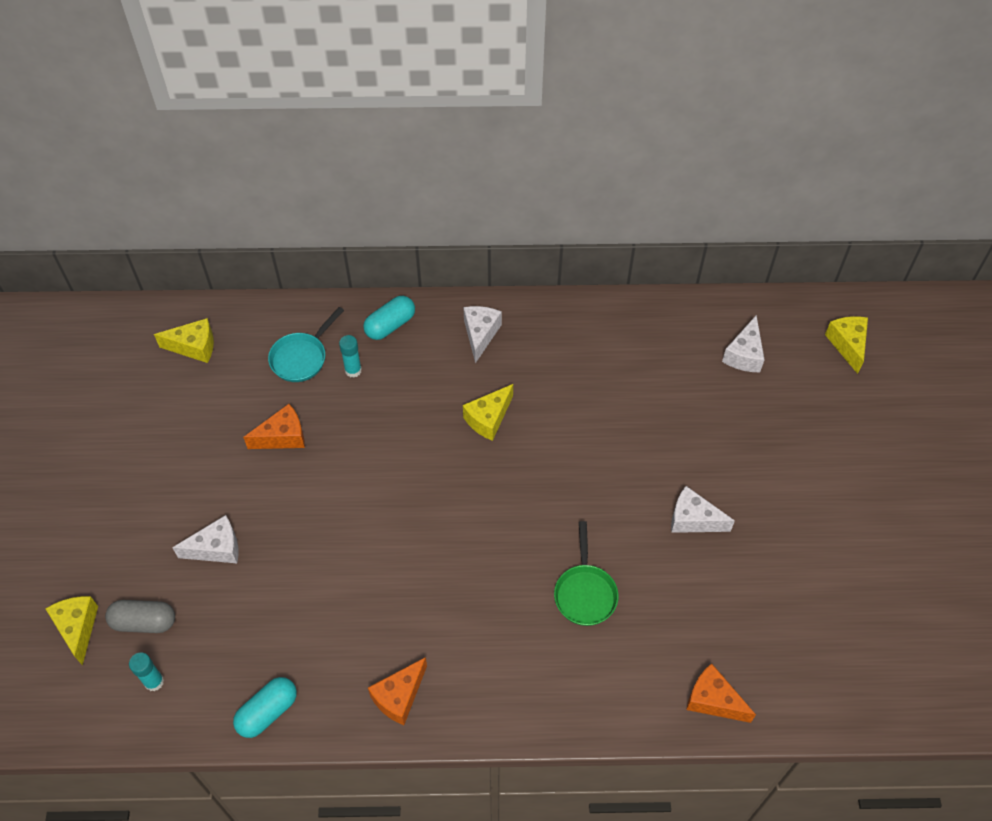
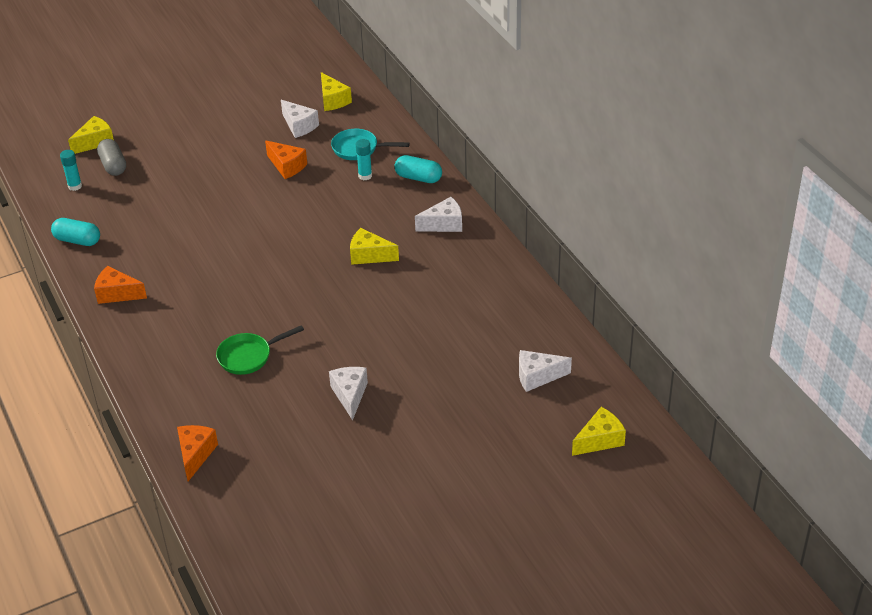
camera: 65 degrees right, 15 degrees down
(217, 548) = (182, 173): white cheese -> white cheese (299, 126)

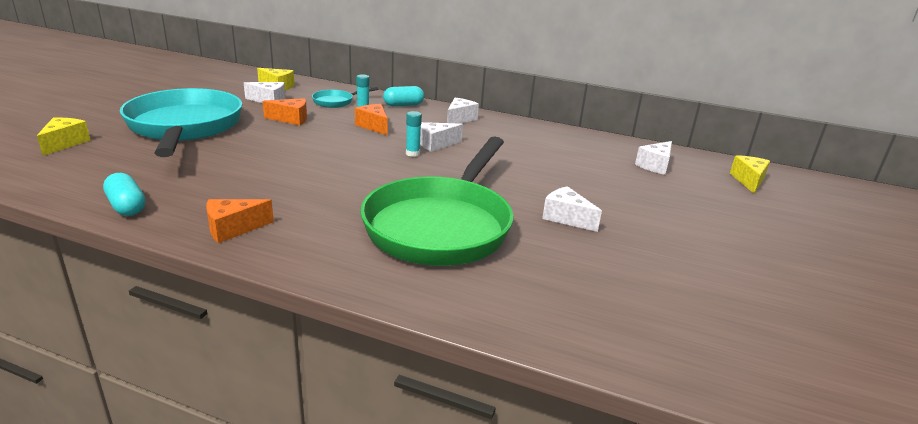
camera: 45 degrees left, 15 degrees down
(75, 186) = (74, 173): turquoise glue stick -> turquoise glue stick (412, 153)
(77, 240) = (127, 206): turquoise capsule -> turquoise capsule turned 75 degrees clockwise
(113, 165) = (107, 152): grey capsule -> none
(192, 149) = (185, 128): none -> turquoise pan
(195, 454) = (518, 316): orange cheese -> orange cheese (374, 126)
(248, 356) = (442, 225): green pan -> green pan, size x2.42
(369, 255) = (436, 144): yellow cheese -> white cheese

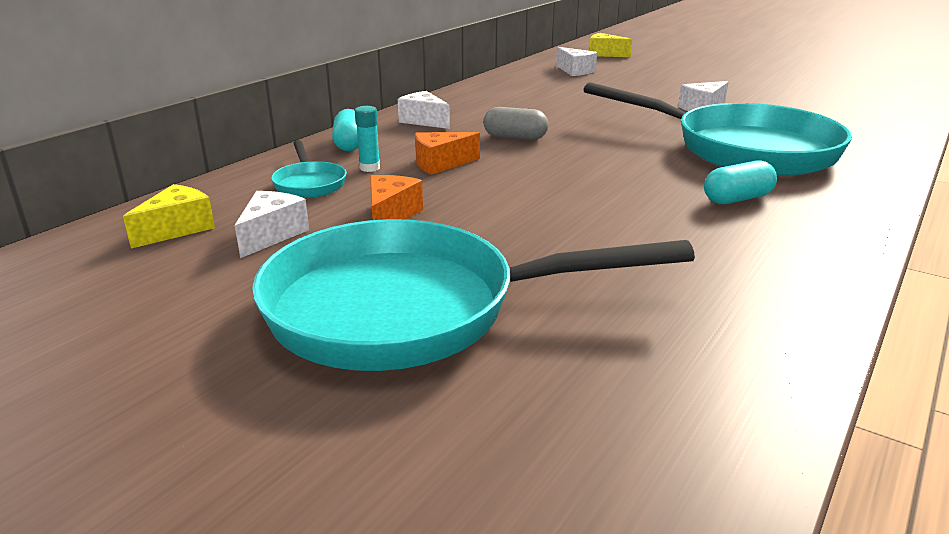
camera: 75 degrees left, 0 degrees up
(65, 143) = (491, 459): yellow cheese -> none
(127, 206) = (787, 327): turquoise capsule -> turquoise capsule (737, 199)
(233, 229) = (811, 245): orange cheese -> none
(412, 153) = (548, 149): turquoise glue stick -> none
(436, 144) = (515, 137): white cheese -> grey capsule
(442, 225) = (742, 149): green pan -> turquoise pan

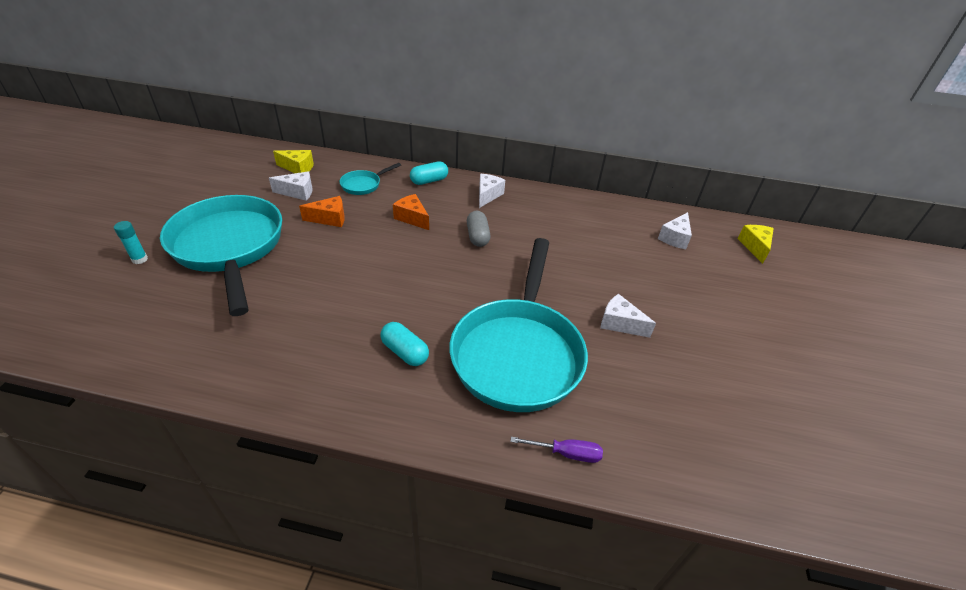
camera: 65 degrees right, 15 degrees up
(369, 168) = (394, 196): turquoise glue stick -> turquoise glue stick (140, 259)
(883, 153) = (566, 453): none -> purple screwdriver

